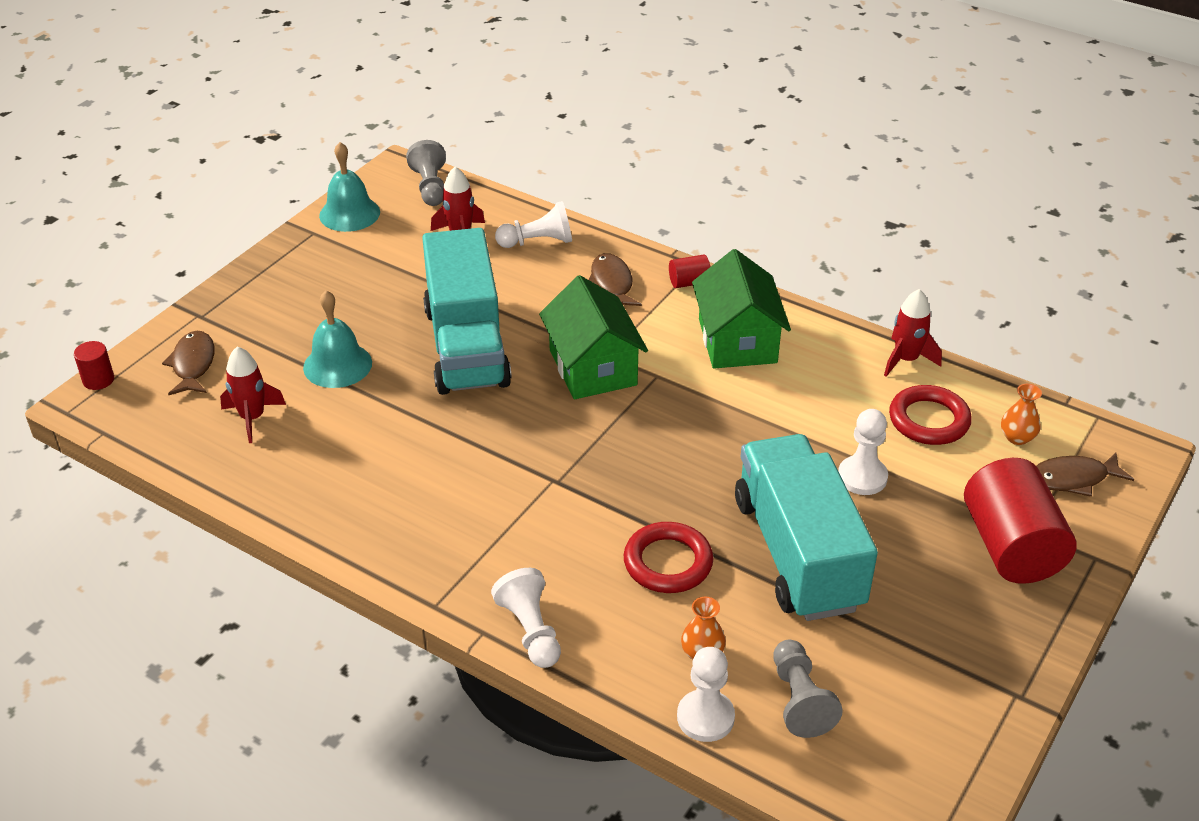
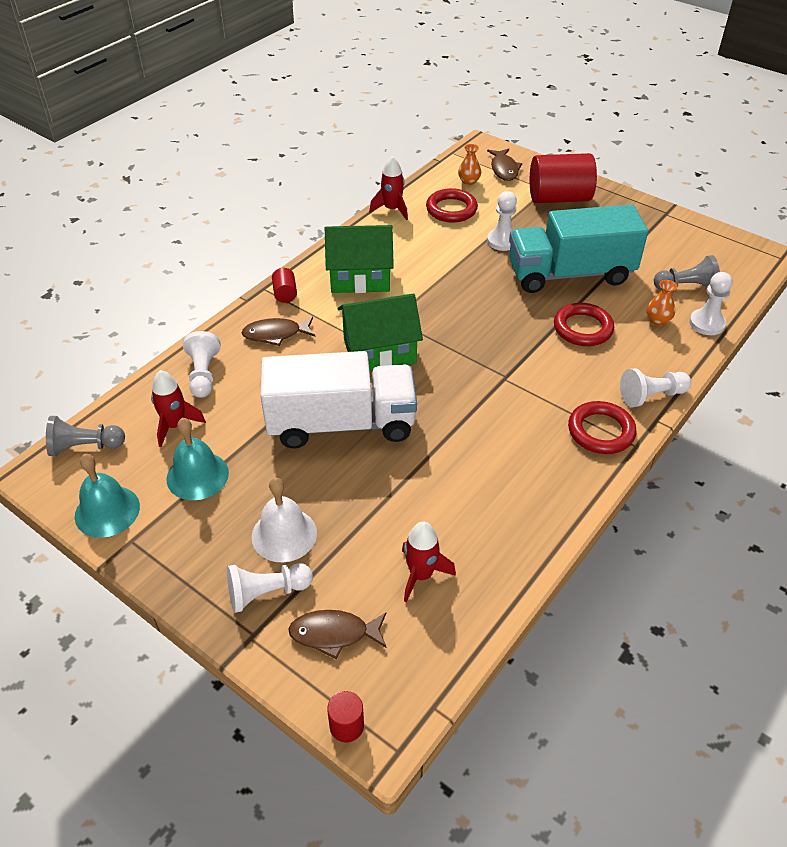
camera: 85 degrees left, 5 degrees up
(245, 319) = (267, 593): none -> white pawn
(313, 322) = (284, 534): none -> white bell
(337, 365) = (352, 512): turquoise bell -> turquoise bell (197, 475)
(460, 571) = (601, 431): none -> red ring
(467, 346) = (341, 423): turquoise truck -> white truck

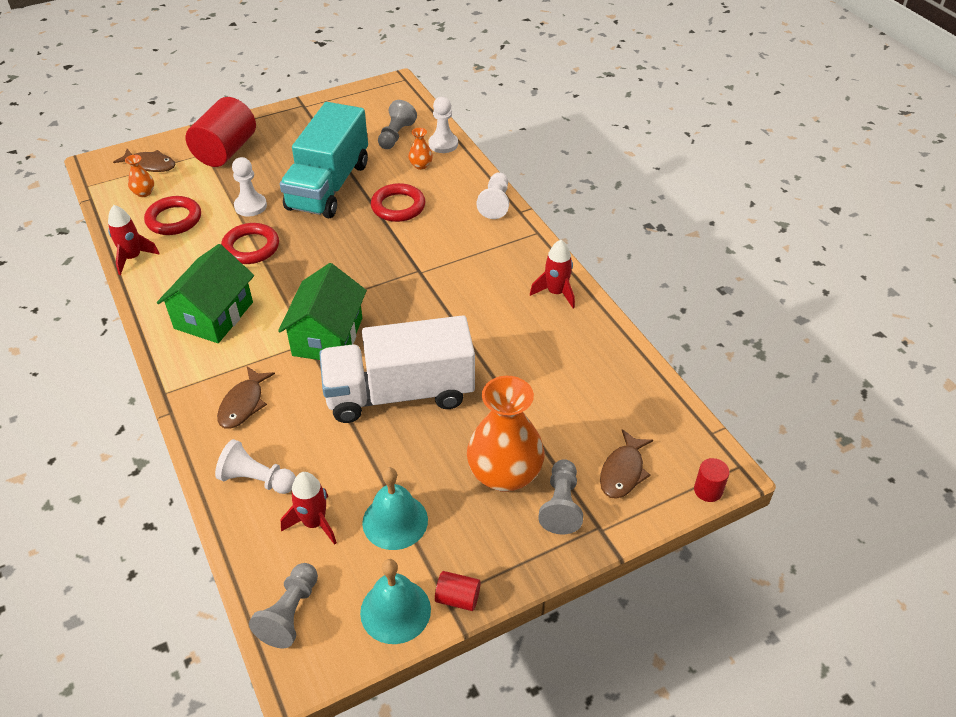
camera: 65 degrees left, 0 degrees up
(267, 593) = (561, 505): white pawn -> grey pawn
(284, 534) = (504, 474): white bell -> orange vase
(285, 294) = (188, 378): red cylinder -> red cylinder (458, 598)
(341, 423) = (400, 393): white truck -> white truck turned 120 degrees counterclockwise
(421, 575) = (593, 398): red rocket -> red rocket (556, 293)
(601, 431) = (512, 243): red ring -> red ring (251, 247)

